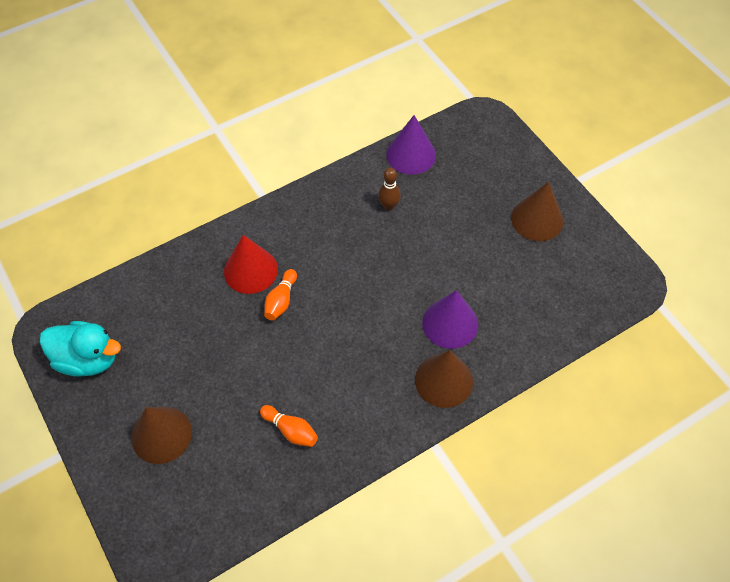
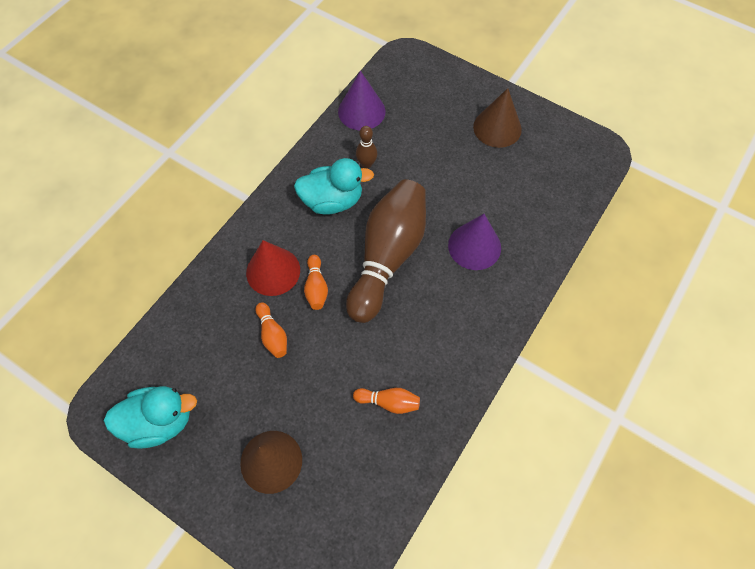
camera: 25 degrees left, 5 degrees up
(220, 326) = (273, 335): none -> orange bowling pin
(338, 228) = (332, 201): none -> turquoise duck
(361, 299) = (387, 256): none -> brown bowling pin
(443, 380) = (496, 298): brown cone -> none

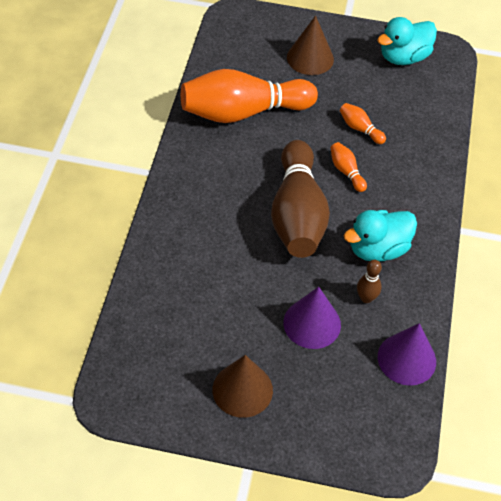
camera: 155 degrees right, 10 degrees down
(273, 271) = (391, 173): red cone -> none
(389, 402) = (243, 112): orange bowling pin -> orange bowling pin, size x2.47
(474, 246) = (219, 248): purple cone -> purple cone (312, 323)

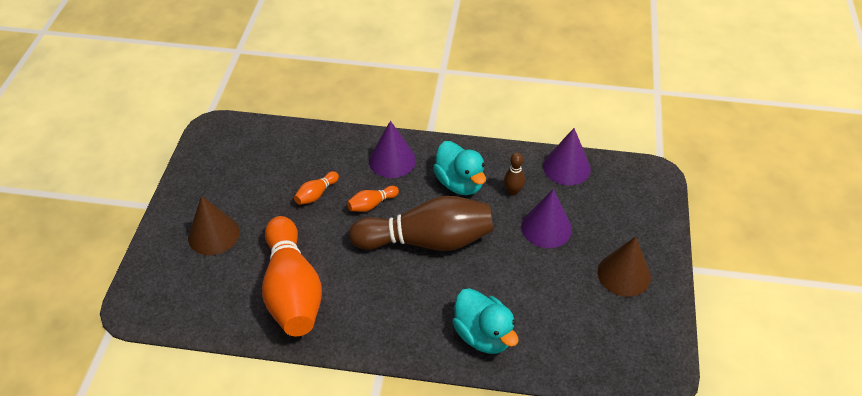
camera: 90 degrees left, 5 degrees down
(403, 57) = (219, 160): turquoise duck -> turquoise duck (483, 335)
(410, 191) = (392, 160): none -> purple cone

